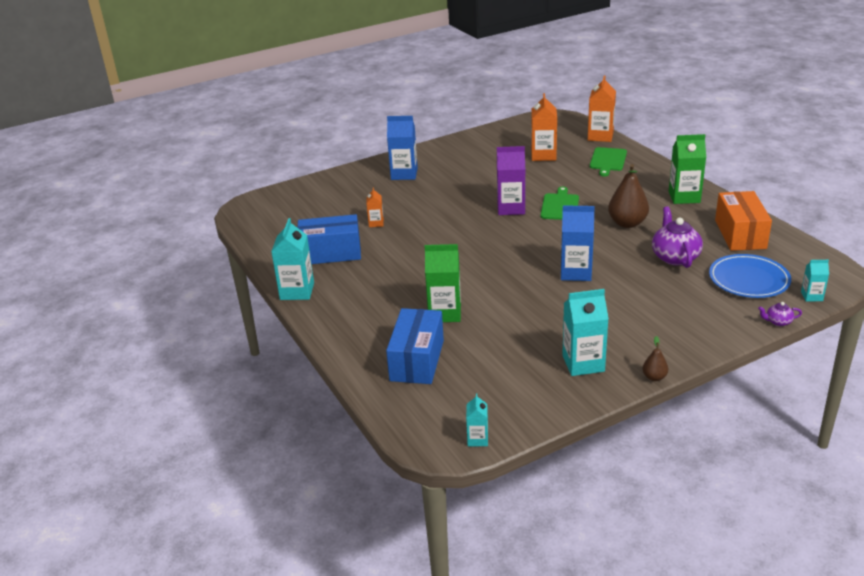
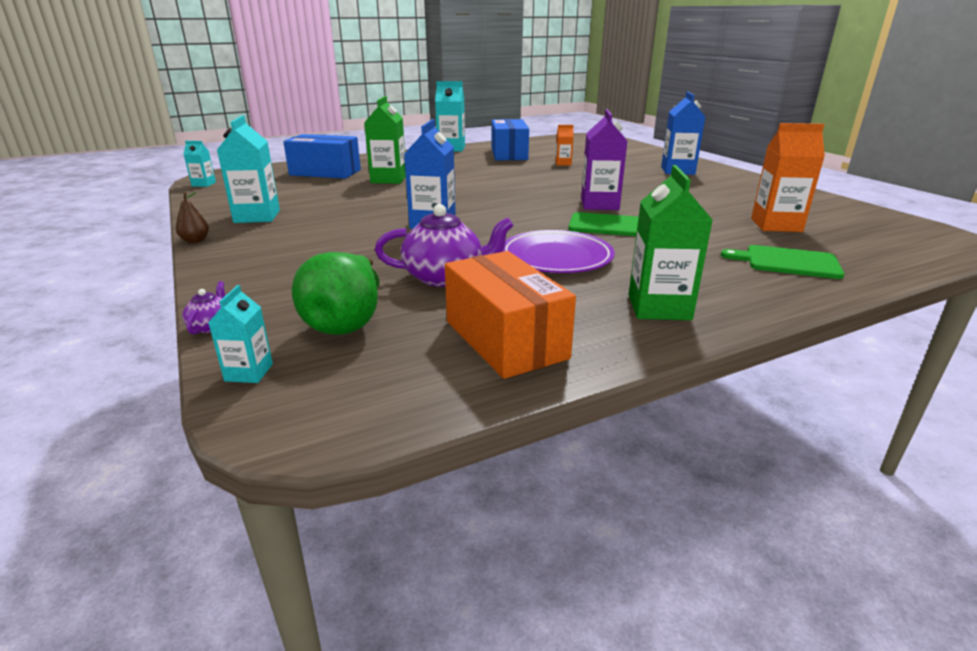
camera: 90 degrees right, 5 degrees down
(600, 136) = (896, 264): orange carton -> none
(627, 223) = (556, 257): brown pear -> purple plate
(740, 234) = (505, 339): orange box -> orange box turned 60 degrees clockwise
(748, 280) = (346, 322): blue plate -> green pear

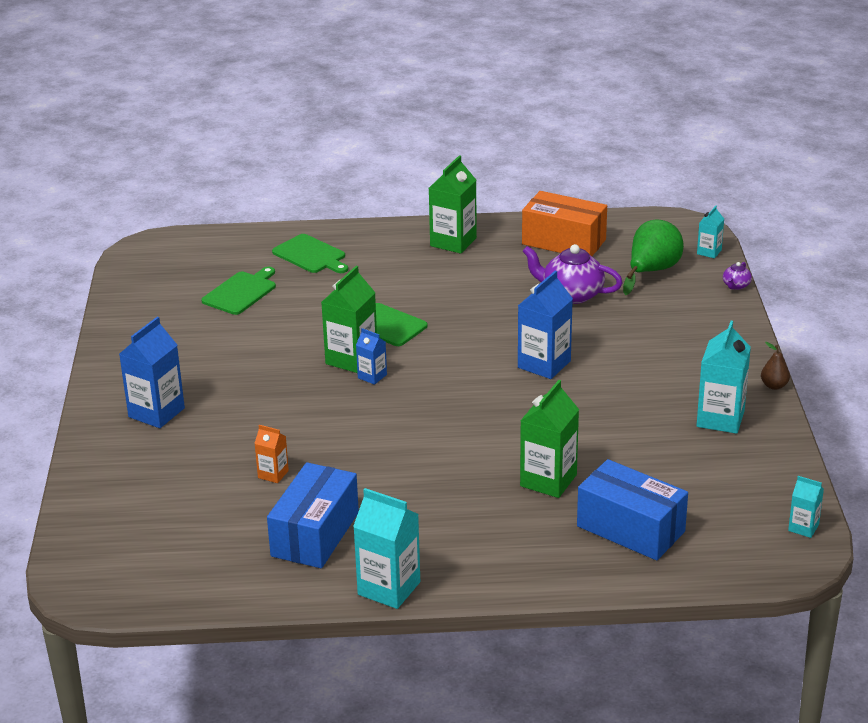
camera: 155 degrees left, 5 degrees up
(505, 339) = (563, 242): orange box -> orange box turned 60 degrees counterclockwise
(556, 257) = (472, 296): purple plate -> none
(568, 199) = (372, 376): none -> blue carton
(599, 204) = (351, 359): purple carton -> green carton
(776, 225) = (241, 292): orange carton -> green cutting board

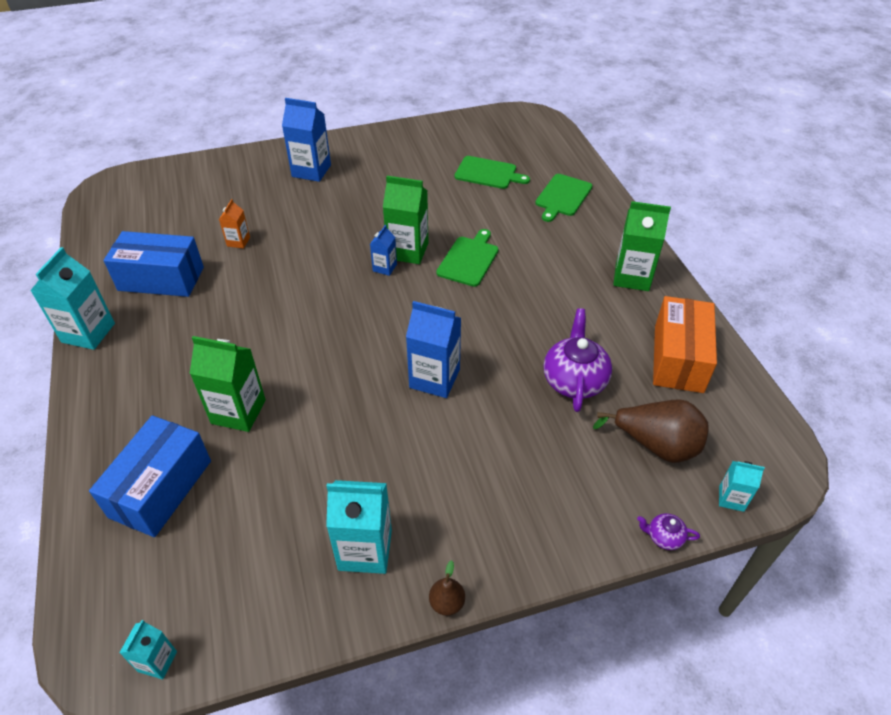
camera: 75 degrees right, 15 degrees up
(652, 271) = (656, 445): green pear -> brown pear

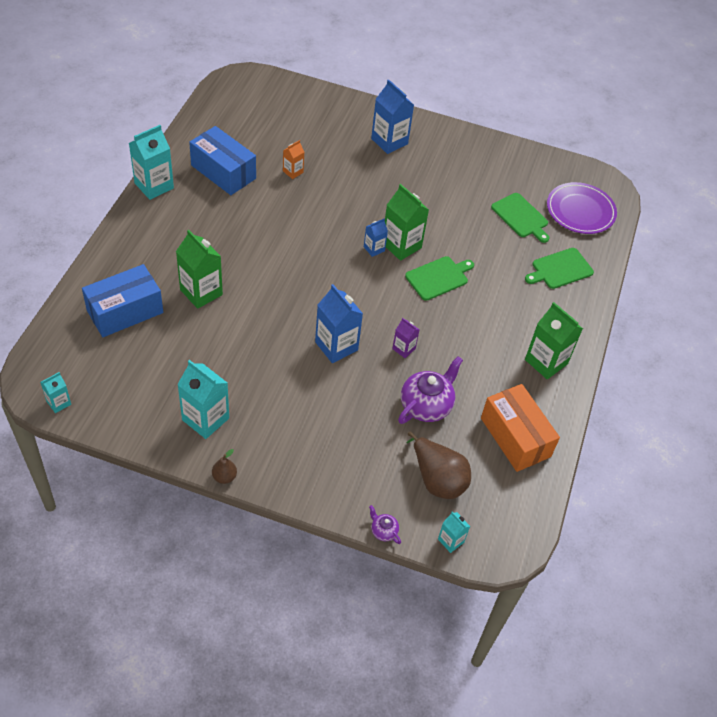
camera: 30 degrees right, 5 degrees up
(501, 341) = (404, 349): none -> purple carton
(530, 145) = (580, 211): none -> purple plate
(678, 358) = (515, 437): orange box -> orange box turned 75 degrees counterclockwise

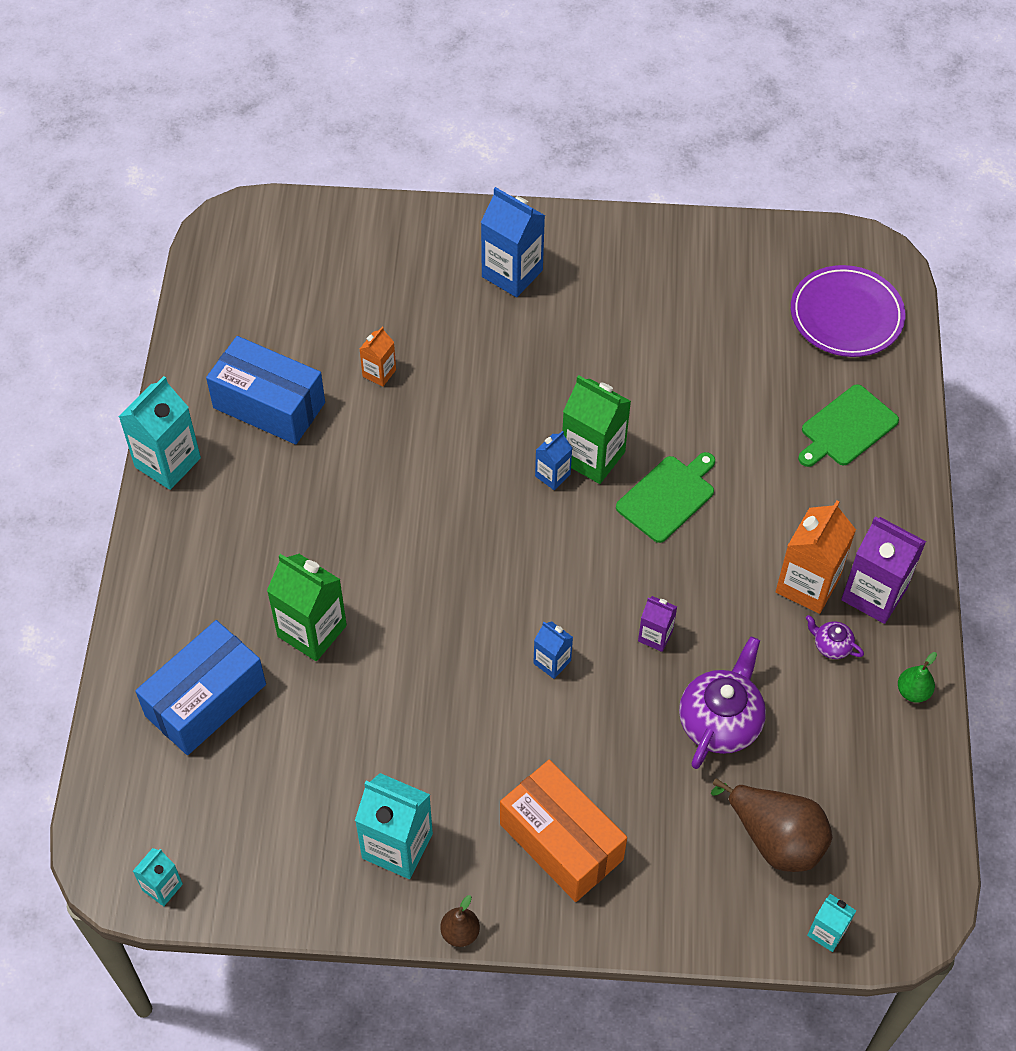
camera: 10 degrees left, 5 degrees up
(336, 346) = (552, 662): blue carton -> blue carton, size x0.54
(383, 531) = (724, 947): purple teapot -> purple teapot (831, 645)
(507, 346) = (807, 585): none -> orange carton
(515, 437) = (867, 735): orange box -> orange box (561, 842)
(521, 217) = (759, 352): green cutting board -> none
(546, 362) = (874, 594): green carton -> purple carton
(552, 421) = (913, 691): none -> green pear

